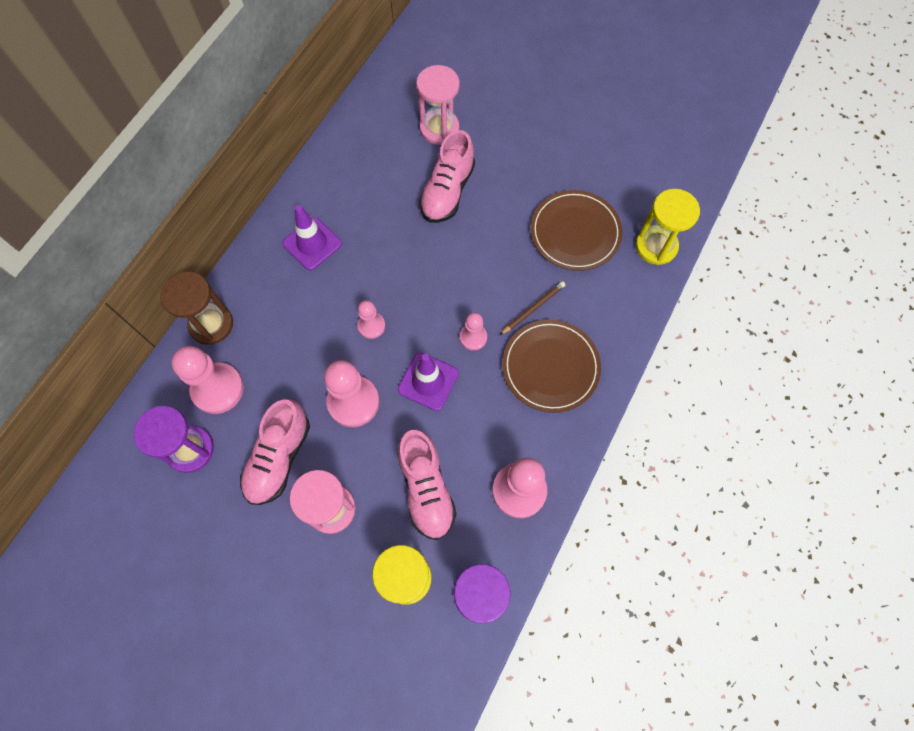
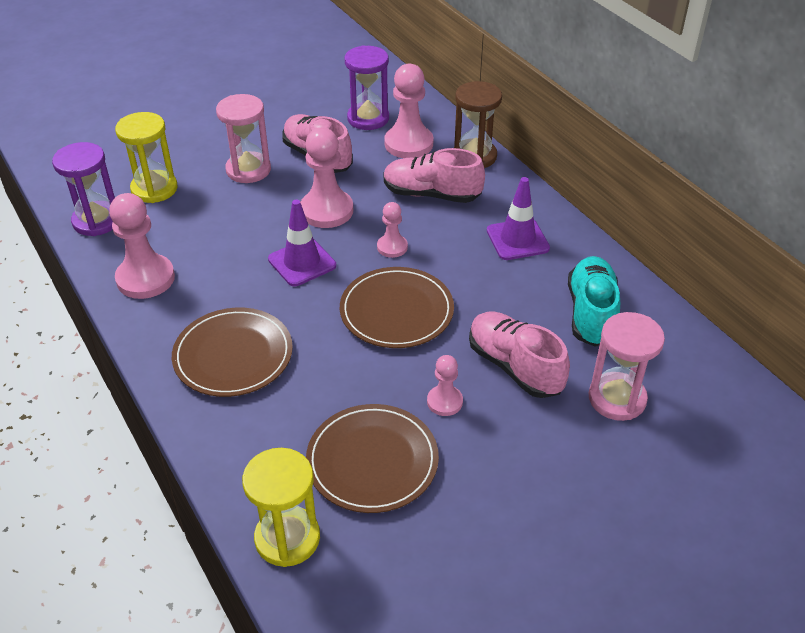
camera: 120 degrees right, 25 degrees down
(368, 168) = (591, 313): none -> turquoise shoe
(426, 489) = (208, 224): pink shoe -> pink shoe (431, 194)
(440, 286) = (396, 311): none -> brown plate
(473, 337) = (318, 311): pink pawn -> pink pawn (444, 402)
(533, 308) = (308, 372): brown pencil -> none

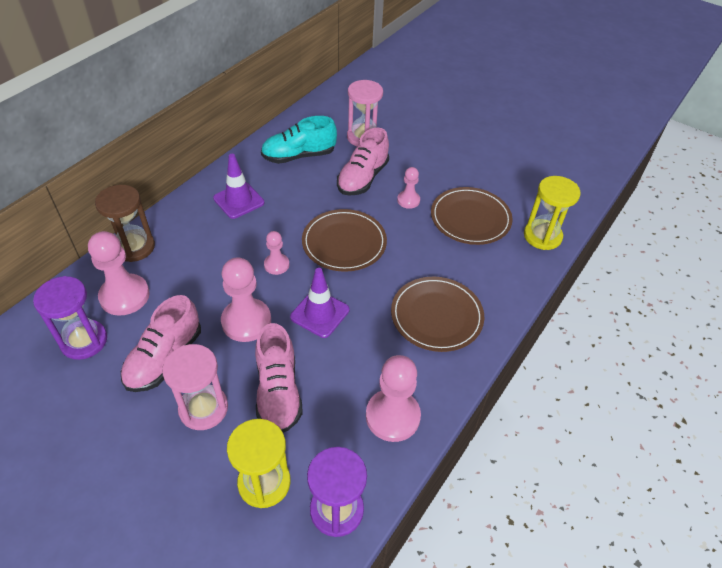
camera: 115 degrees left, 5 degrees up
(431, 194) = (199, 260): pink shoe -> pink shoe (278, 392)

